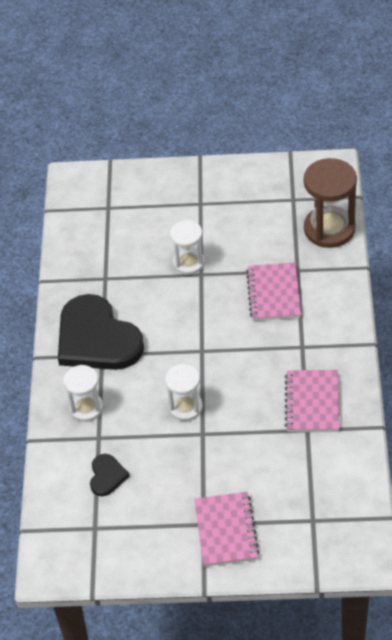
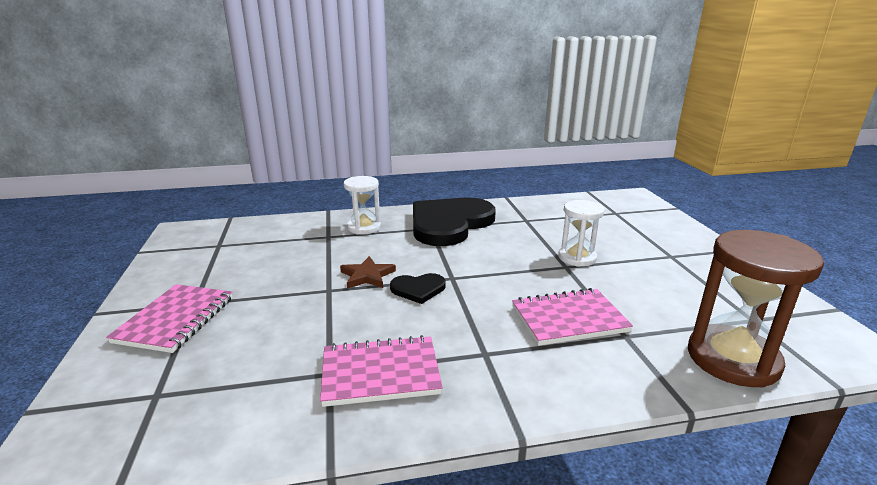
camera: 75 degrees right, 25 degrees down
(107, 476) = (280, 244): black heart -> black heart (418, 289)
(185, 407) = (367, 276): white hourglass -> brown star
(226, 530) = (176, 320): pink notebook -> pink notebook turned 60 degrees counterclockwise

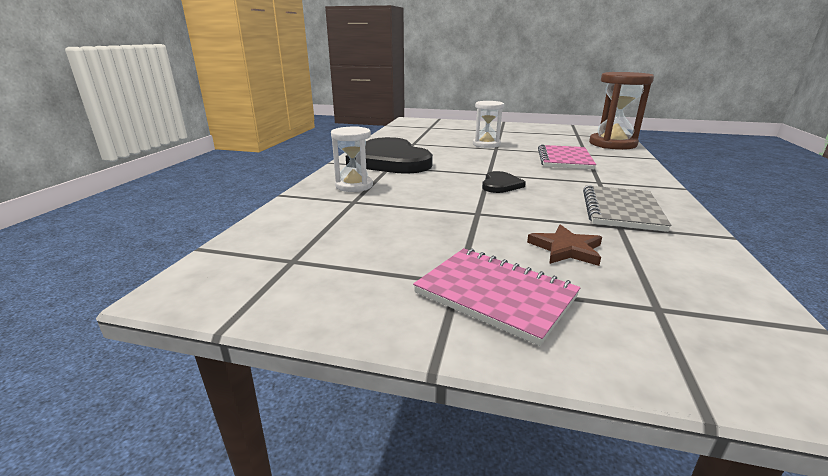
camera: 65 degrees left, 0 degrees up
(367, 276) = (462, 196): brown star -> brown star (566, 249)
(380, 373) = (621, 210): pink notebook -> grey notebook

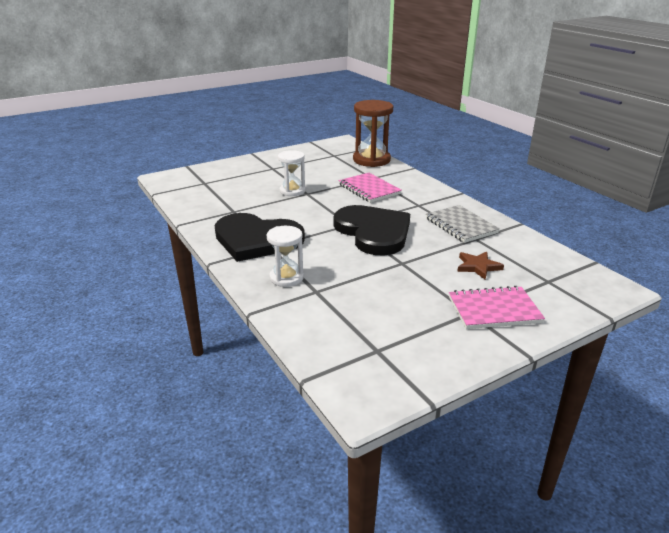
camera: 45 degrees left, 5 degrees up
(500, 184) = (373, 232): black heart -> black heart, size x2.28

